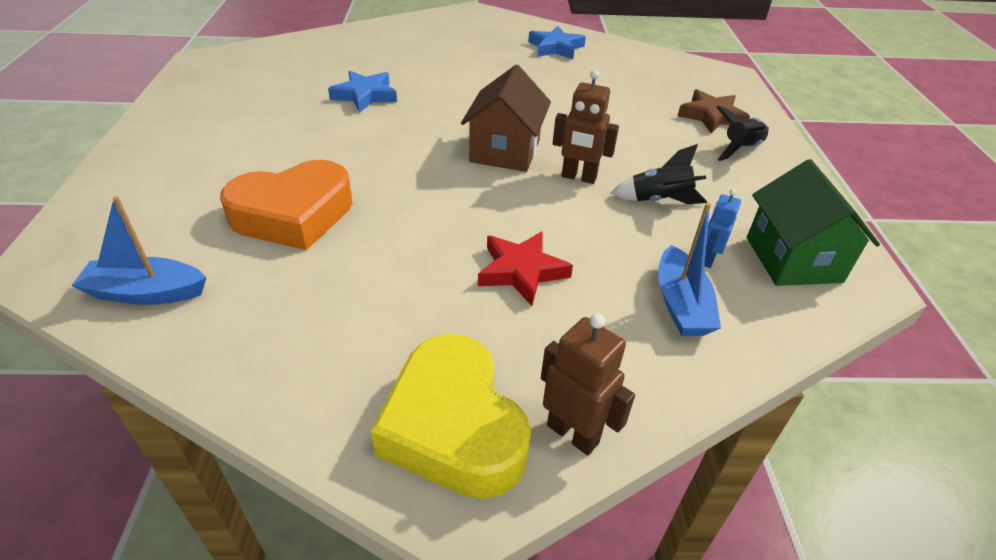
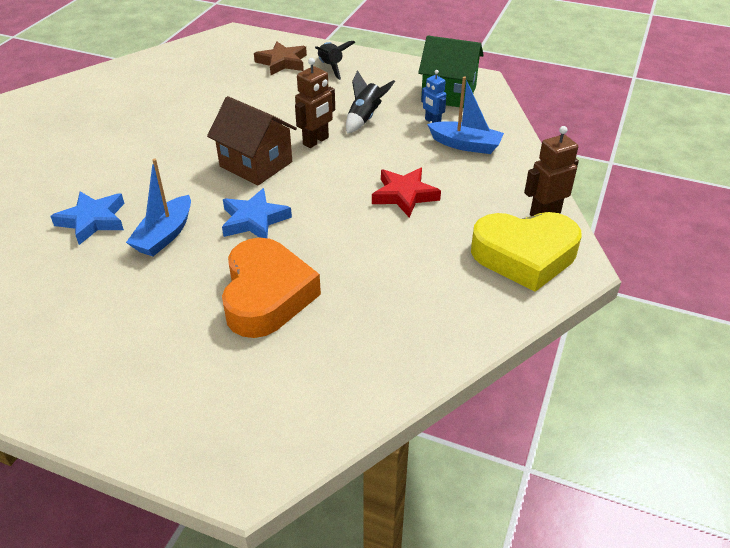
camera: 65 degrees left, 0 degrees up
(146, 292) = (324, 396): blue boat -> blue boat (165, 235)
(555, 48) = (109, 92): blue star -> blue star (254, 220)

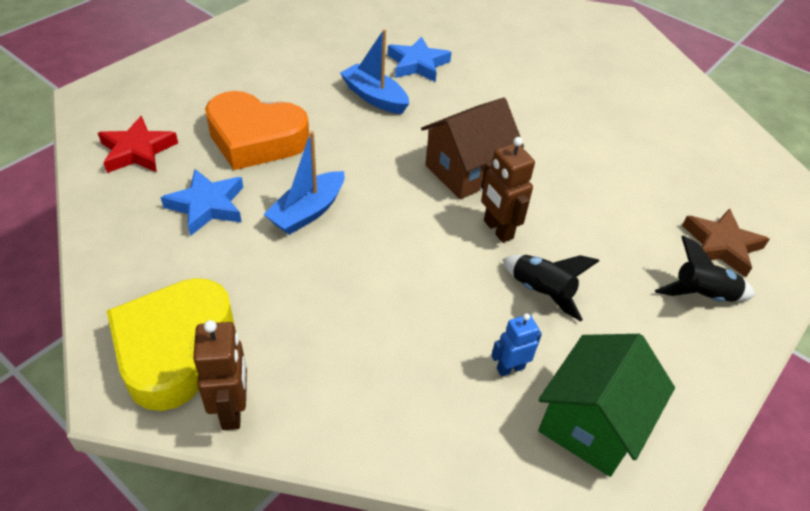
camera: 105 degrees right, 5 degrees up
(254, 220) = (367, 152): blue star -> blue star (207, 206)
(404, 195) = (348, 276): red star -> red star (137, 151)
(465, 145) = (432, 385): blue boat -> blue boat (308, 212)

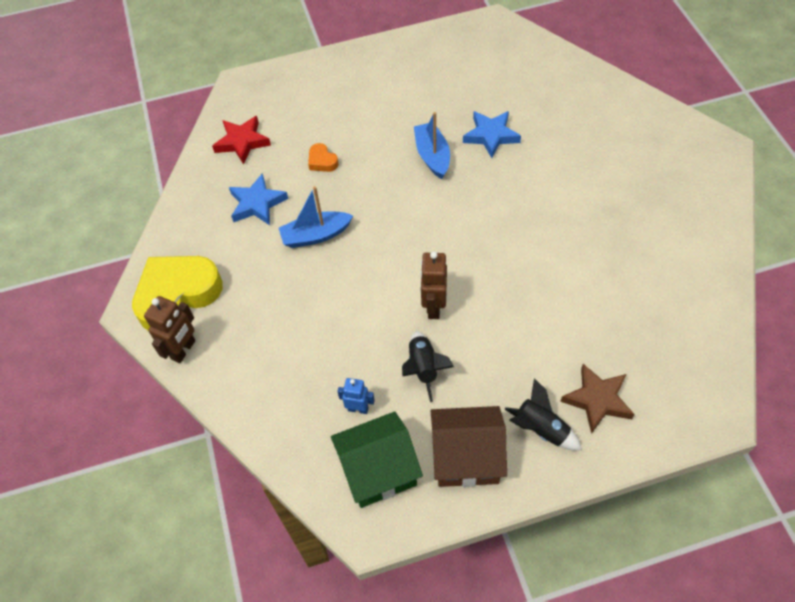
camera: 40 degrees right, 10 degrees up
(255, 139) = (322, 161): orange heart -> orange heart, size x0.42
(466, 171) = (450, 249): brown house -> brown house (466, 458)

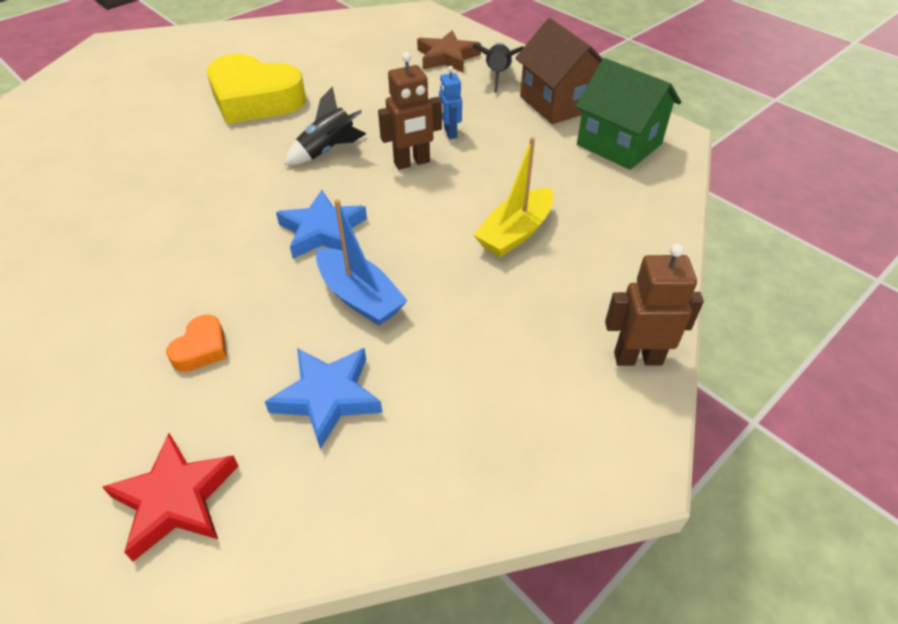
camera: 120 degrees left, 10 degrees down
(177, 296) = (564, 415): yellow heart -> yellow heart (255, 99)
(319, 338) = (515, 233): none -> yellow boat
(358, 409) = (572, 176): blue robot -> blue robot (450, 133)
(423, 368) = (491, 149): black rocket -> black rocket (328, 151)
(432, 156) = (162, 230): blue boat -> none
(491, 136) = (110, 189): blue star -> blue star (322, 231)

